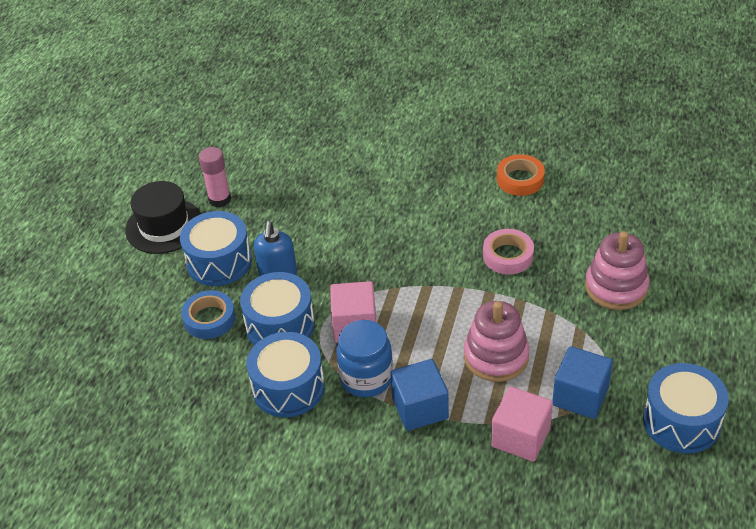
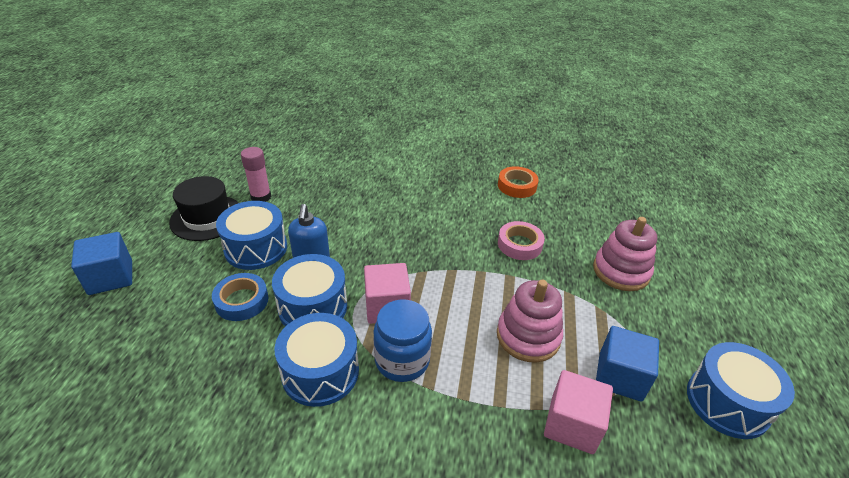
camera: 10 degrees left, 5 degrees down
(420, 408) = (461, 393): blue cube -> blue cube (110, 277)

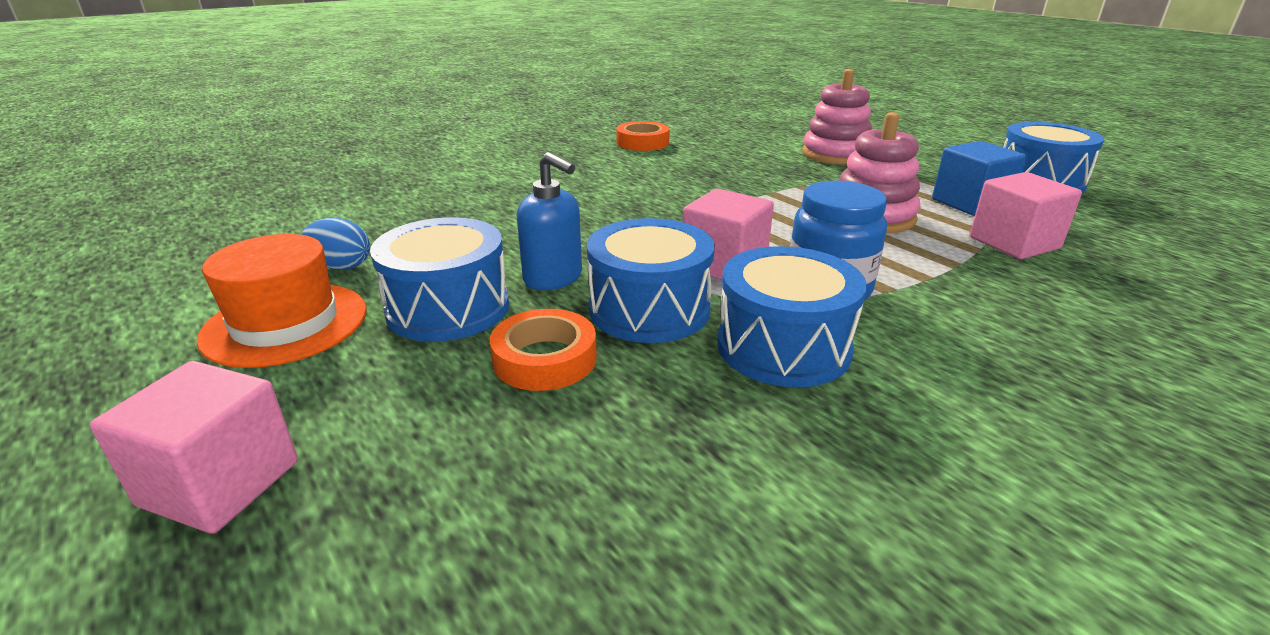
camera: 45 degrees left, 10 degrees down
(110, 277) = (220, 483): blue cube -> pink cube
(207, 218) = (285, 323): black hat -> orange hat
(242, 301) = (545, 359): blue tape -> orange tape
(261, 197) = (341, 266): pink glue stick -> blue egg
(519, 244) = (732, 173): pink tape -> none

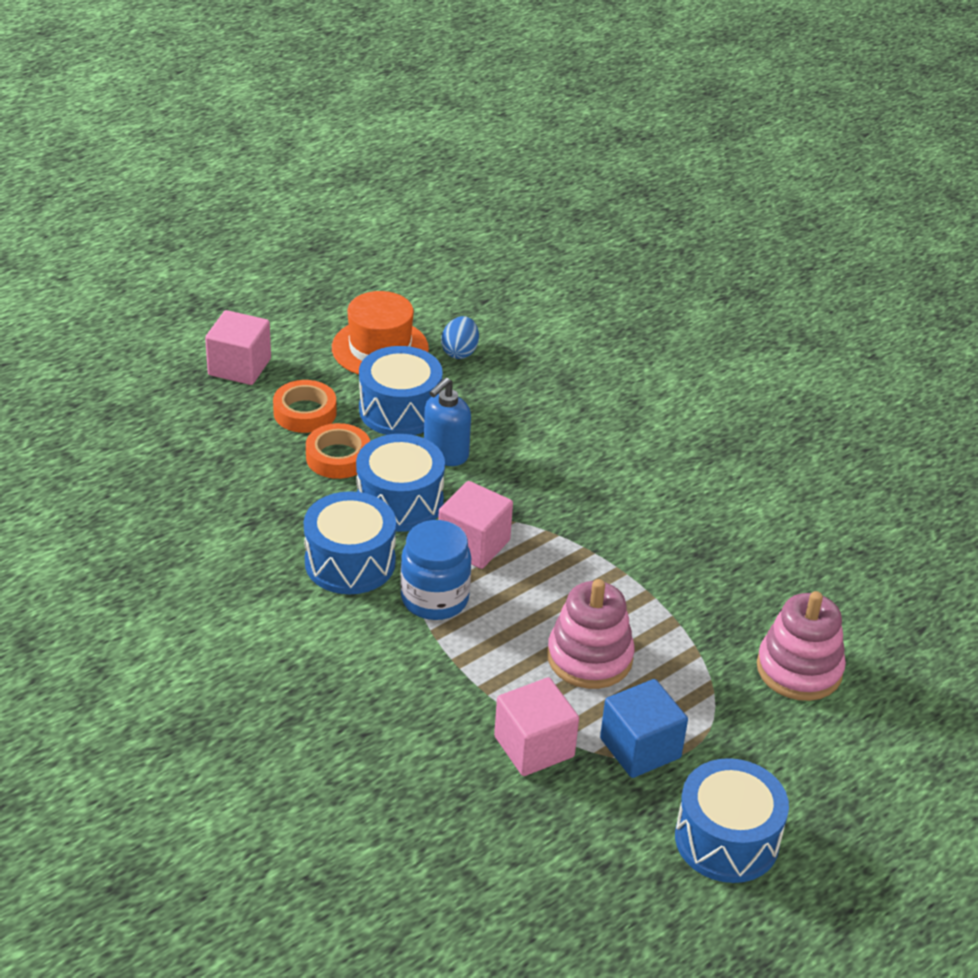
camera: 85 degrees right, 10 degrees up
(642, 142) = (806, 503): orange tape -> orange tape (305, 412)

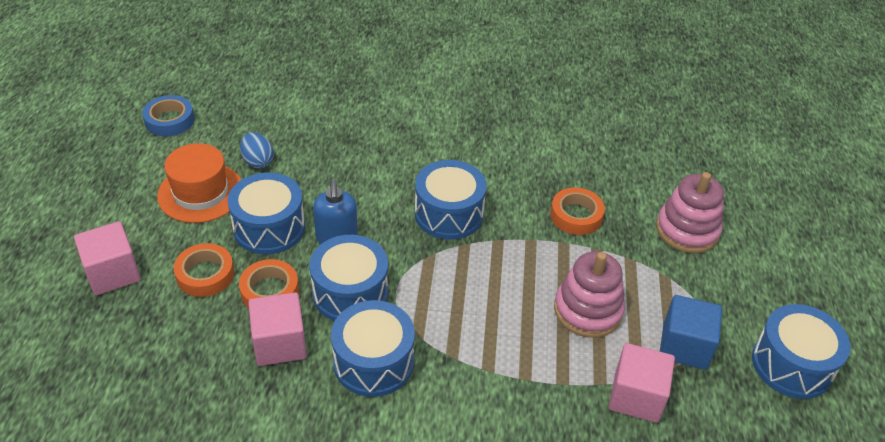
camera: 45 degrees left, 5 degrees up
(428, 274) = (169, 120): none -> blue tape
(434, 599) = (457, 344): blue jar -> none
(473, 544) = (432, 288): pink cube -> pink cube (280, 343)
(573, 499) = (449, 214): none -> blue drum
(697, 581) = (576, 216): none -> orange tape

